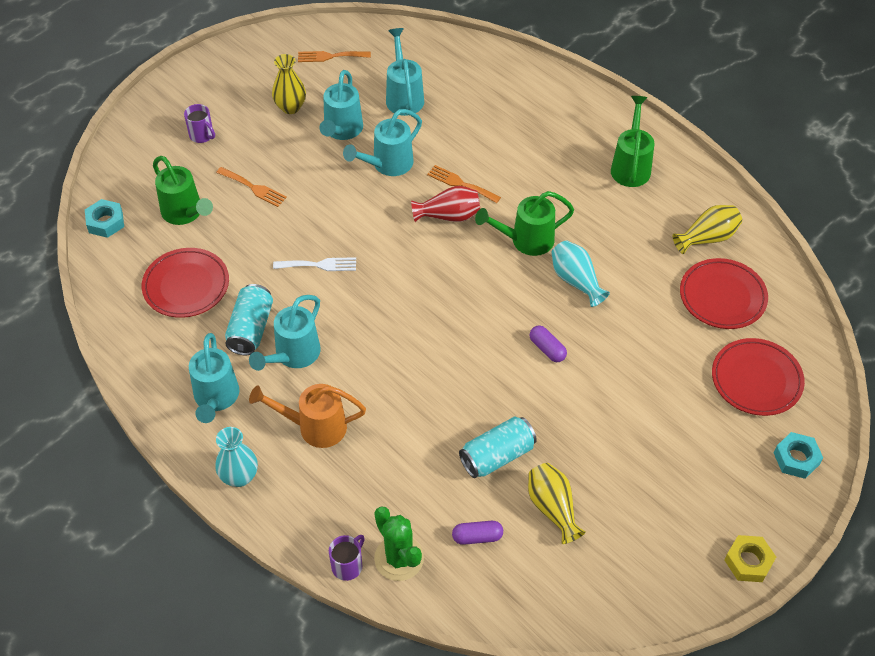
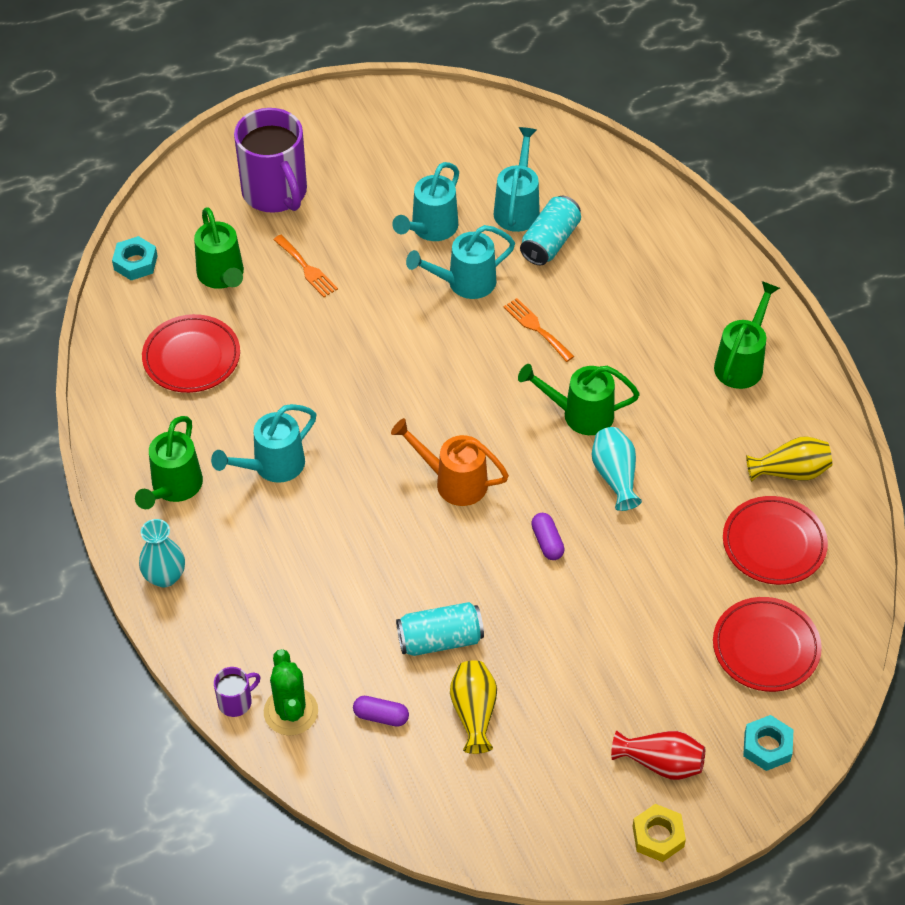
camera: 20 degrees right, 0 degrees up
(202, 135) = (275, 192): purple mug -> purple mug, size x2.30
(216, 398) = (174, 488): turquoise watering can -> green watering can
(251, 329) = (239, 424): turquoise can -> turquoise can (550, 242)
(290, 107) = (385, 186): yellow vase -> none
(315, 427) = (262, 549): orange watering can -> orange watering can (453, 482)
(319, 265) = (341, 375): white fork -> none
(330, 56) = (455, 137): orange fork -> none
(449, 216) = (506, 361): red vase -> red vase (661, 763)

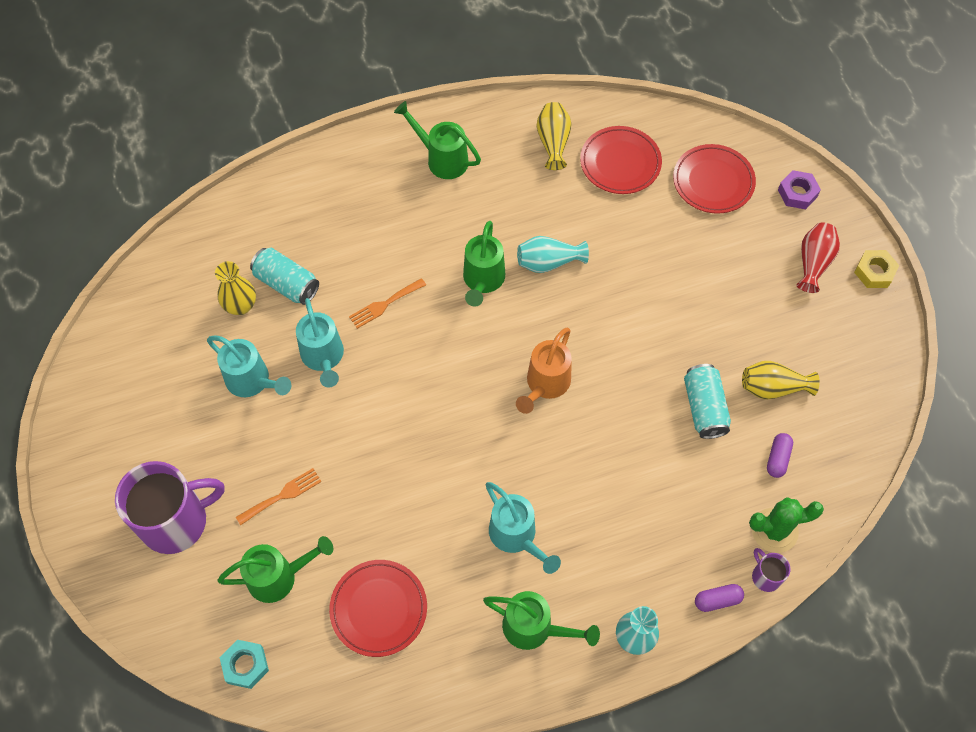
camera: 85 degrees left, 10 degrees up
(518, 208) = (240, 306): turquoise watering can -> yellow vase
(547, 542) = (611, 319): purple capsule -> purple capsule (717, 600)
(767, 746) = (797, 193): turquoise nut -> purple nut

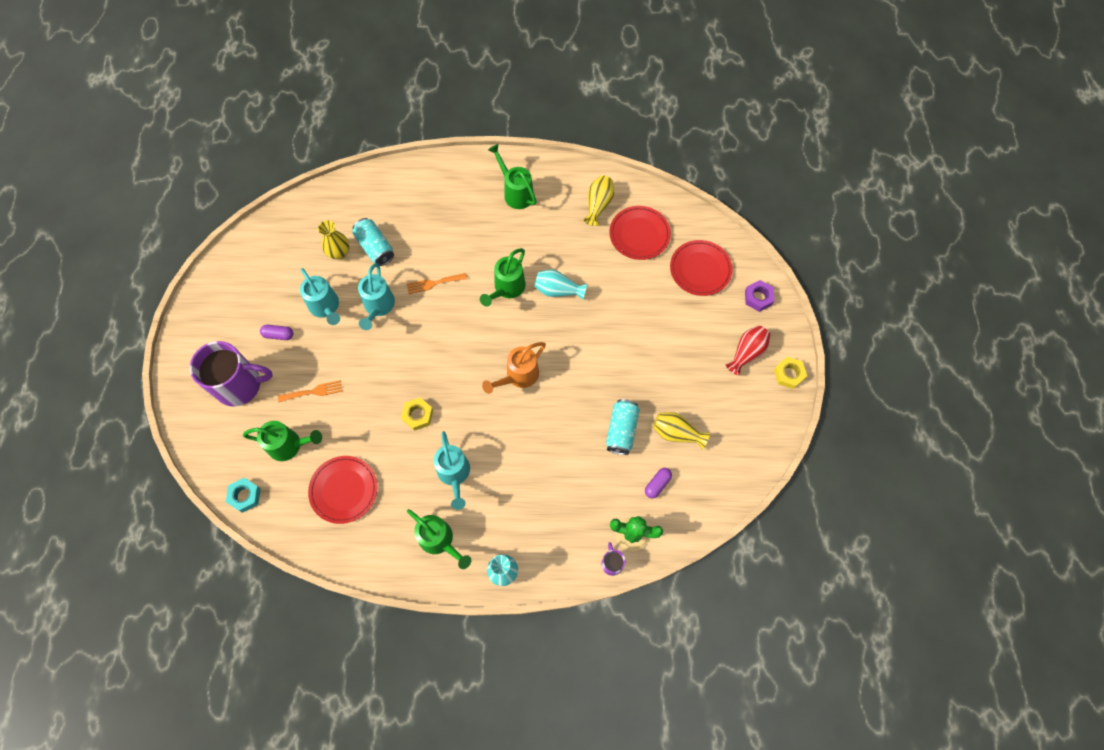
camera: 20 degrees right, 5 degrees up
(436, 478) = (418, 415): none -> yellow nut
(717, 600) = (571, 567): purple capsule -> purple capsule (278, 335)

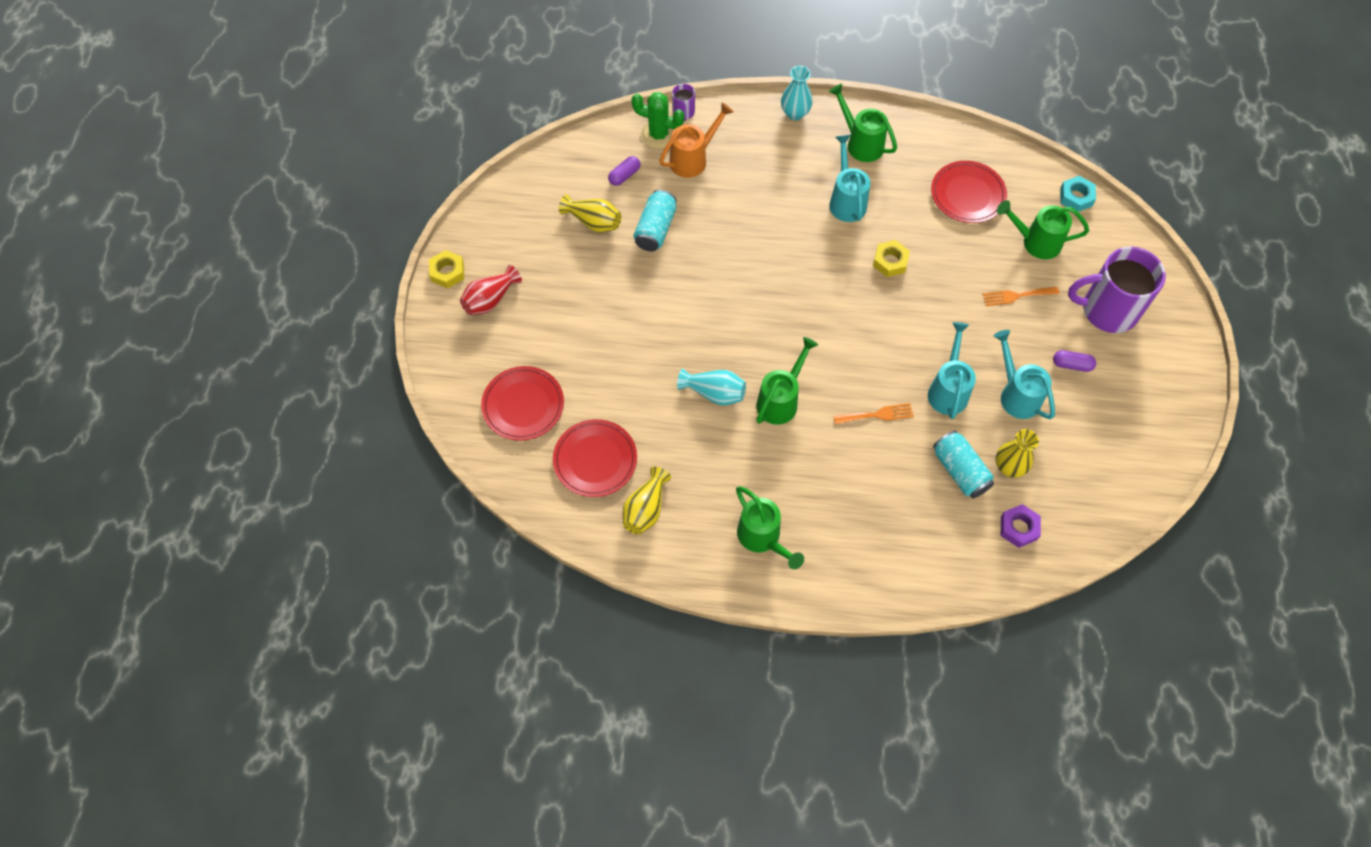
camera: 175 degrees left, 5 degrees down
(518, 376) = (770, 294): orange watering can -> orange watering can (693, 159)
(758, 298) = (457, 363): purple nut -> purple nut (1018, 528)

